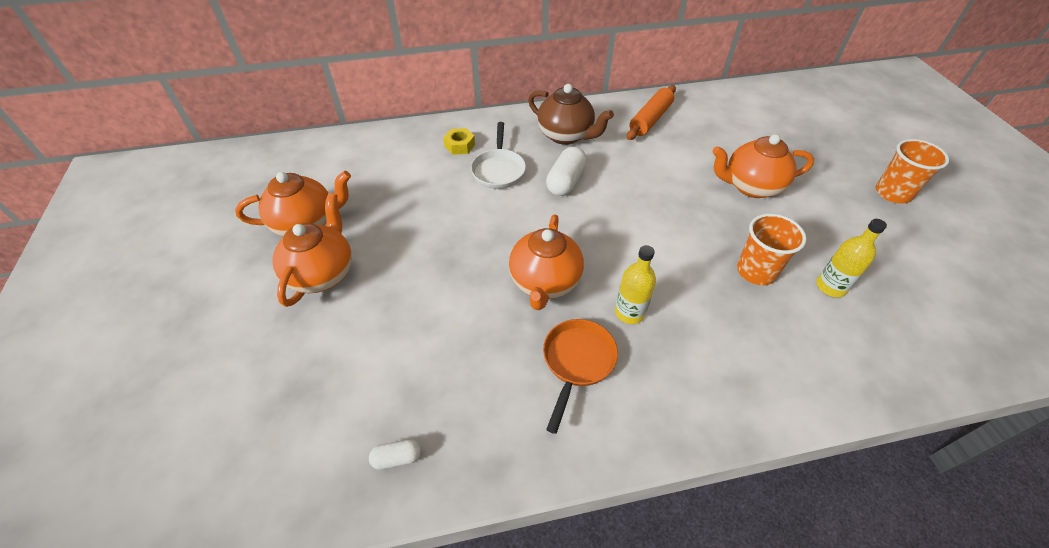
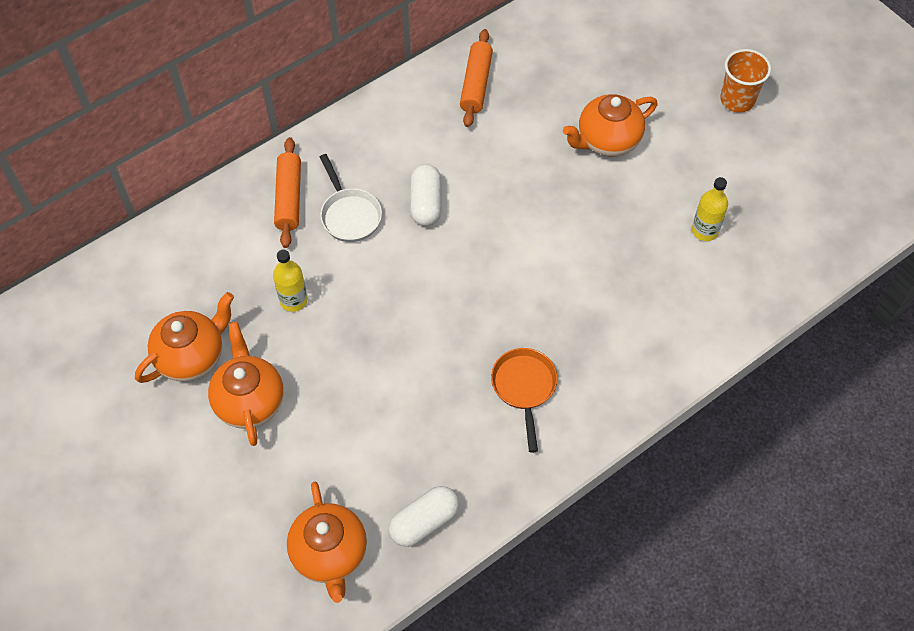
camera: 25 degrees left, 10 degrees up
(397, 458) = (424, 522): white capsule -> white capsule, size x1.84
(459, 145) = (289, 198): yellow nut -> orange rolling pin
(545, 283) = (461, 326): orange teapot -> orange teapot (330, 554)
(566, 135) = (397, 141): brown teapot -> none
(629, 312) = (547, 325): yellow bottle -> yellow bottle (293, 300)
(756, 271) = (639, 239): orange cup -> none

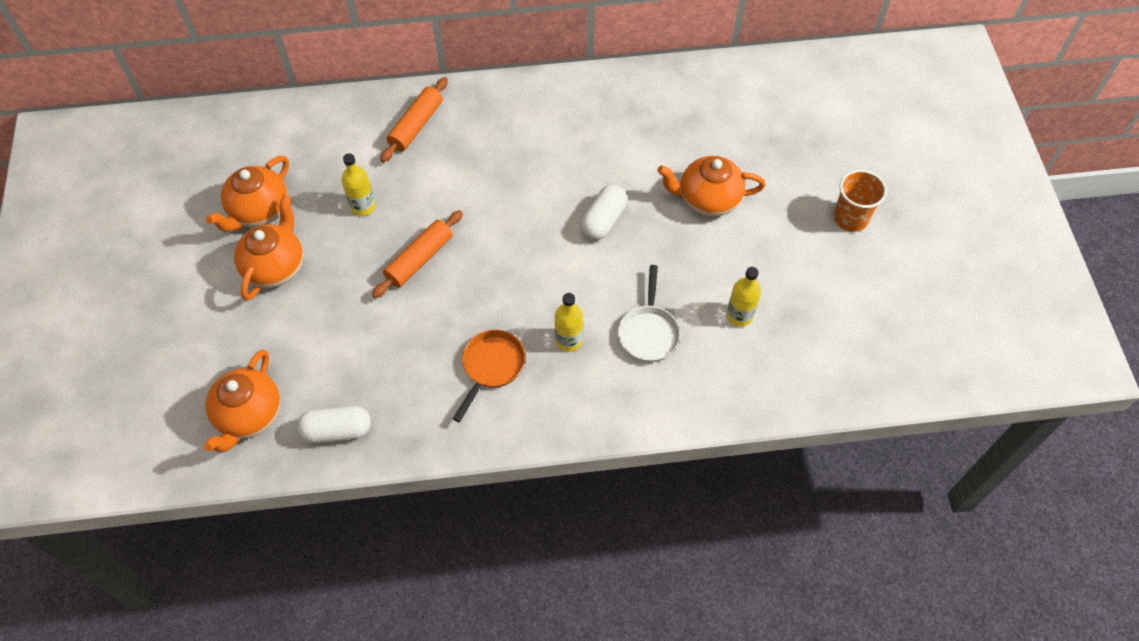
camera: 30 degrees right, 0 degrees up
(192, 356) = (259, 211): orange teapot -> orange teapot turned 135 degrees clockwise
(349, 215) = (453, 160): white pan -> white pan (648, 332)
(426, 203) = (519, 180): white capsule -> white capsule (603, 220)
(476, 84) = (629, 103): orange rolling pin -> orange rolling pin (420, 259)
(575, 328) = (568, 340): none -> yellow bottle

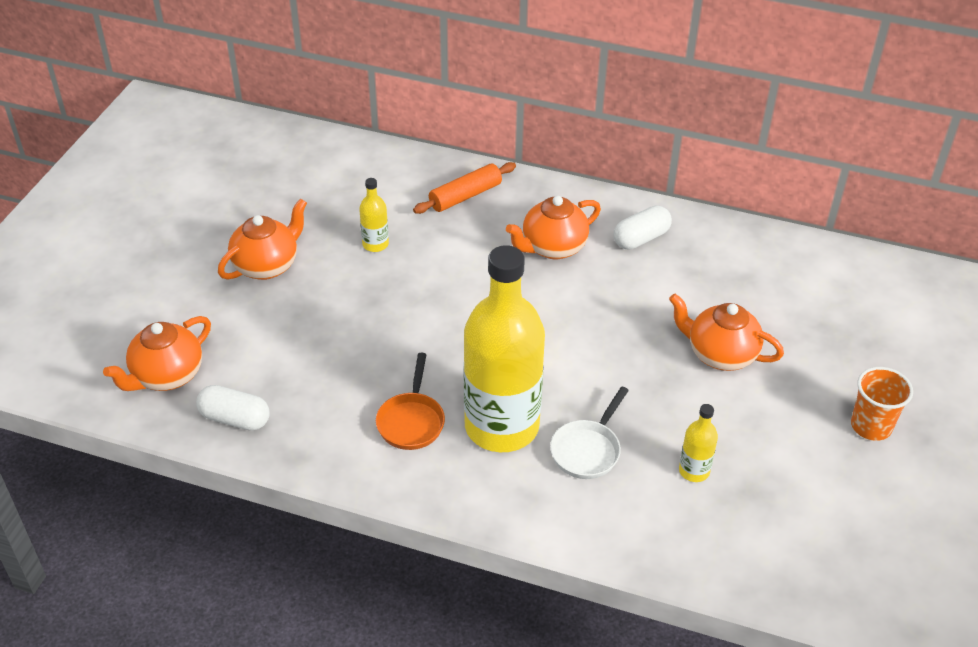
camera: 25 degrees right, 15 degrees down
(259, 211) = (281, 217): orange teapot -> orange teapot (552, 248)
(420, 259) = (400, 305): orange rolling pin -> none
(491, 367) = (411, 421): orange pan -> orange pan turned 135 degrees clockwise
(568, 340) = (501, 426): yellow bottle -> yellow bottle, size x2.47
(603, 220) = (600, 335): white capsule -> white capsule (641, 238)

